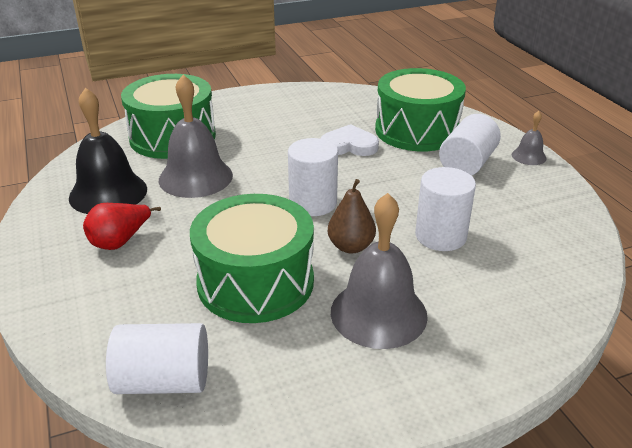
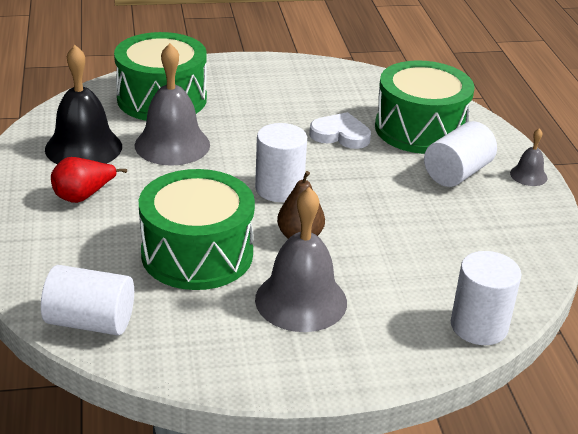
camera: 10 degrees right, 0 degrees up
(440, 236) = (393, 241): white cylinder -> white cylinder (479, 326)

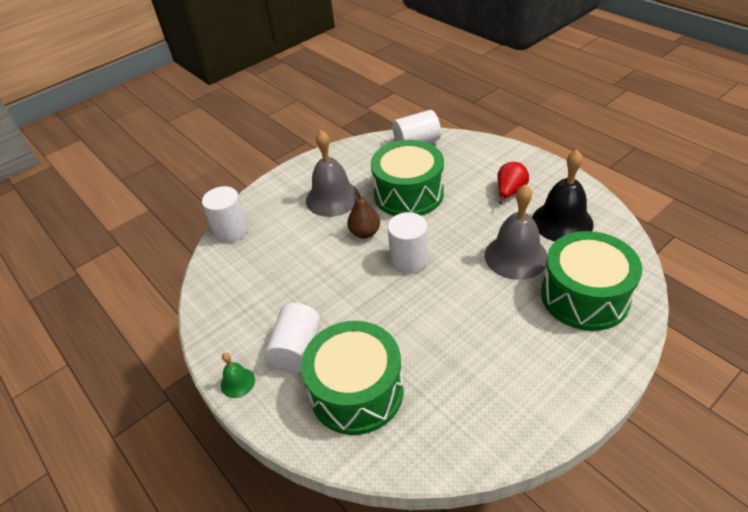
camera: 155 degrees right, 10 degrees up
(340, 135) = (415, 340): white heart -> none
(528, 175) = (237, 382): grey bell -> green bell

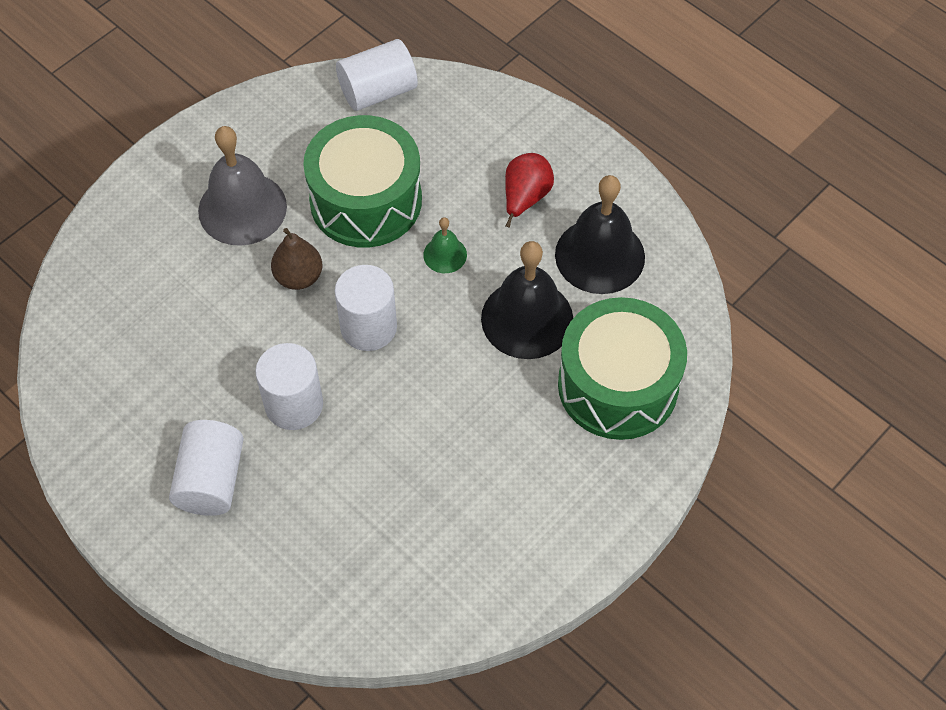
camera: 10 degrees left, 15 degrees up
(231, 231) = (82, 274): white cylinder -> white cylinder (294, 404)
(237, 382) = (132, 533): green bell -> green bell (445, 255)
(356, 391) = (300, 539): green drum -> none
(516, 256) = (527, 318): grey bell -> black bell

